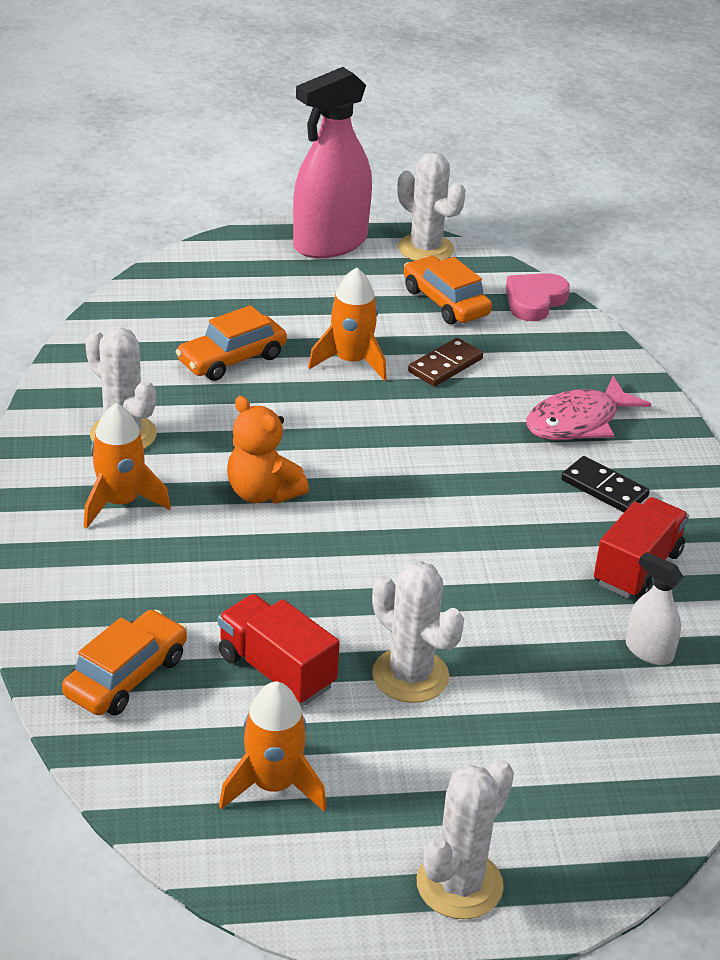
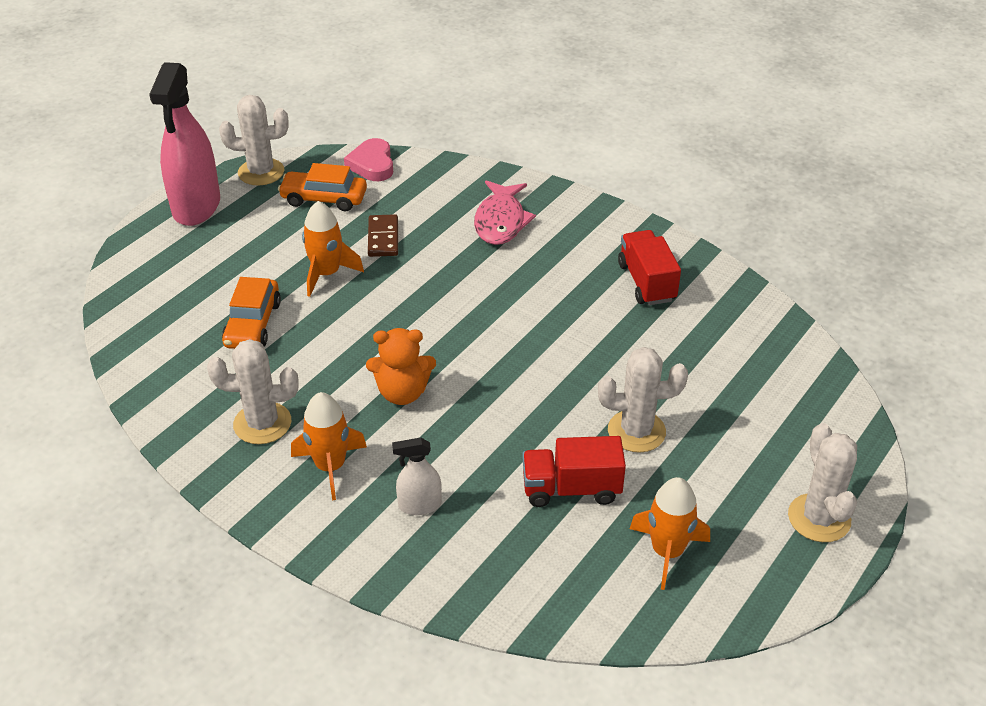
camera: 45 degrees left, 5 degrees up
(126, 676) = (501, 565): orange car -> none
(604, 488) = (568, 250): black domino -> none
(648, 651) = (715, 323): white spray bottle -> white spray bottle (419, 505)

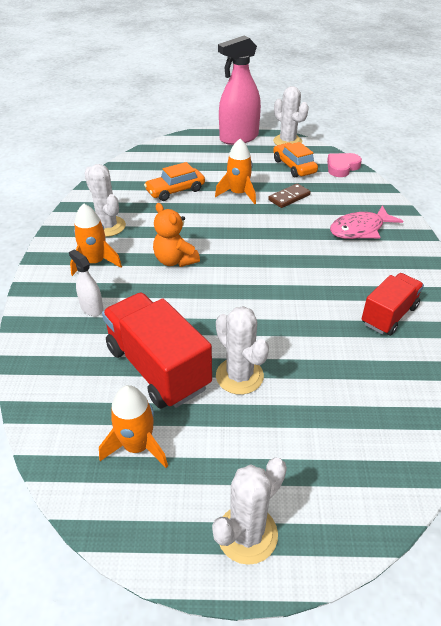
camera: 55 degrees right, 0 degrees up
(571, 489) = (157, 367): red truck -> red truck, size x1.58

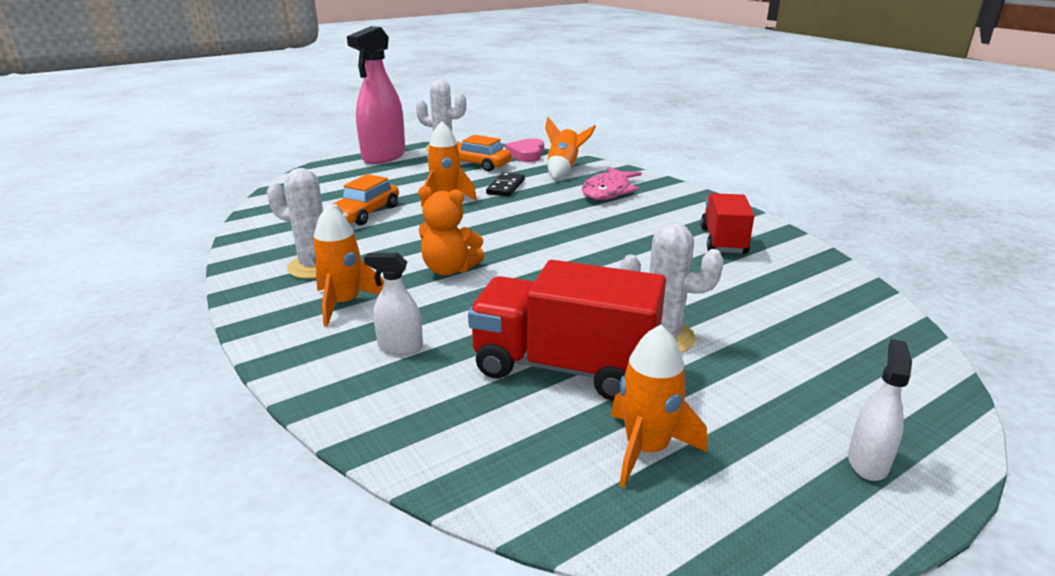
camera: 35 degrees left, 15 degrees down
(247, 534) = (867, 462): white cactus -> white spray bottle
(289, 197) = (505, 187): brown domino -> black domino
(352, 194) = (564, 170): none -> orange rocket

